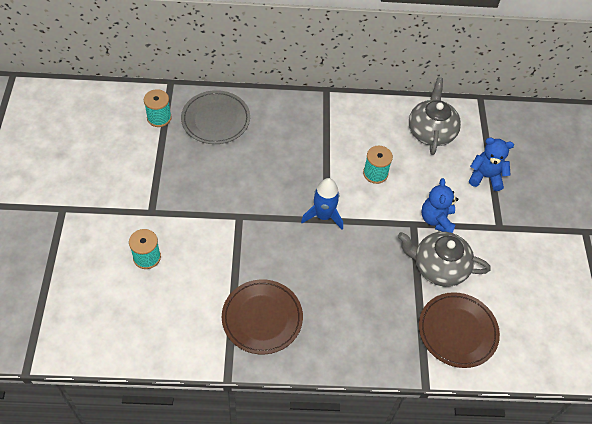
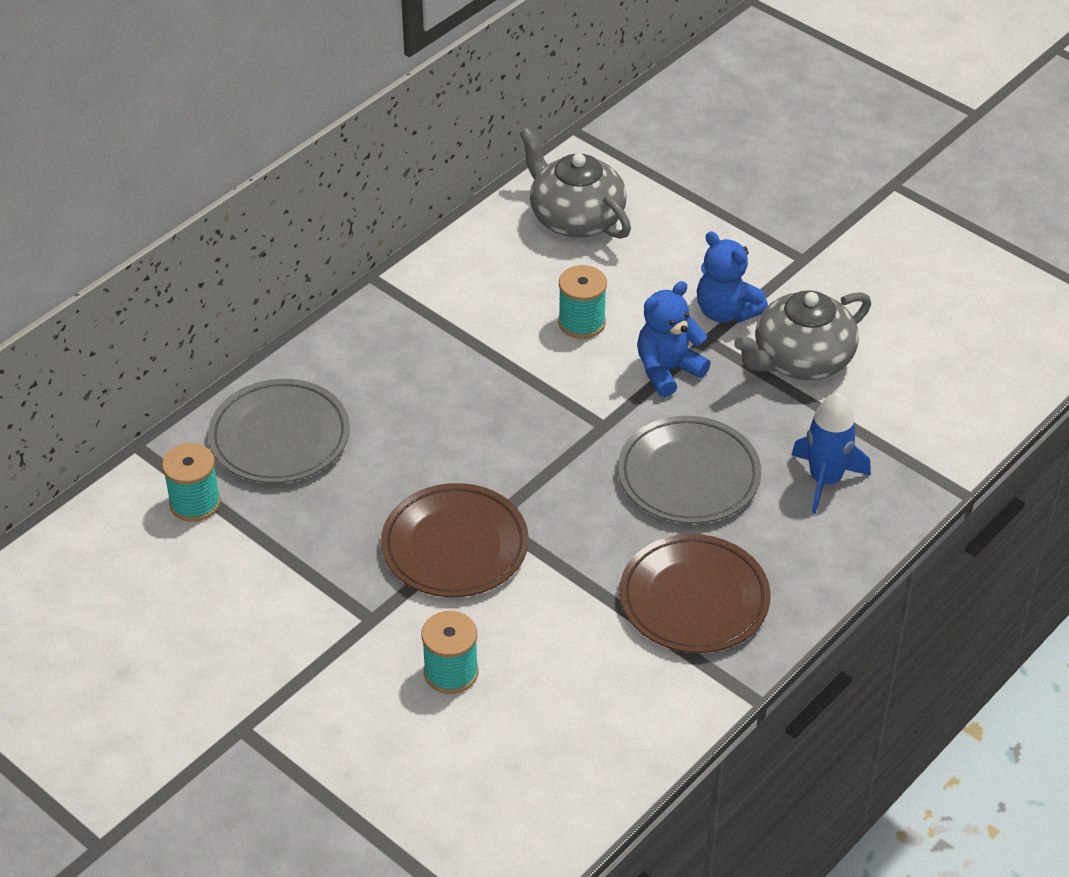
camera: 45 degrees left, 10 degrees down
(323, 216) = (593, 424): blue rocket -> blue rocket (825, 480)
(329, 269) = (688, 475): none -> grey plate
(457, 331) = (915, 407): brown plate -> brown plate (455, 546)
(485, 177) = (710, 216): blue teddy bear -> blue teddy bear (667, 370)

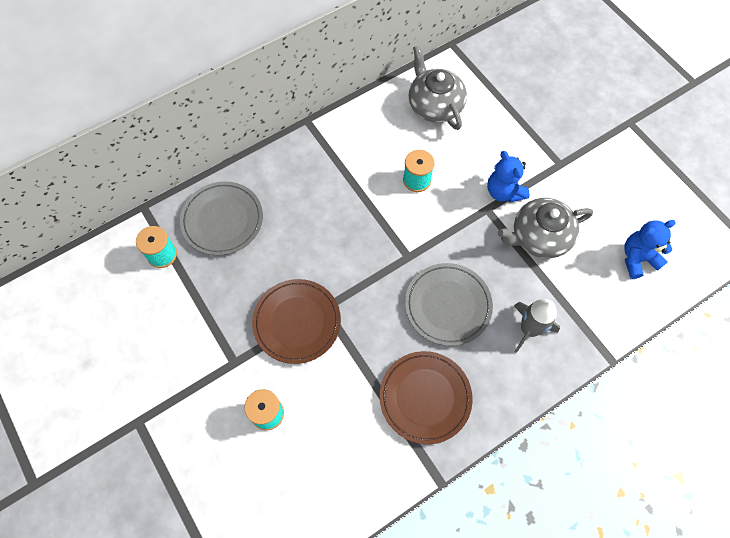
camera: 15 degrees right, 20 degrees up
(667, 370) = (457, 226): blue teddy bear -> blue teddy bear (637, 259)
(825, 480) = (529, 329): blue rocket -> grey rocket

